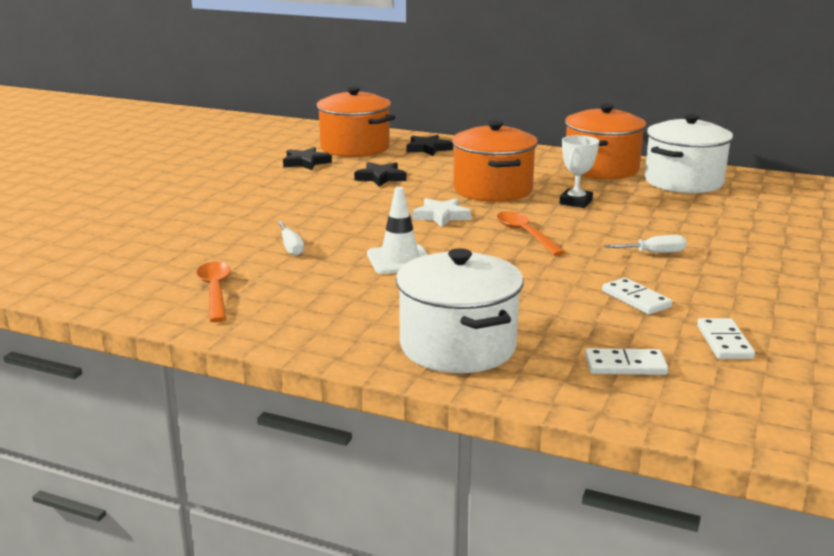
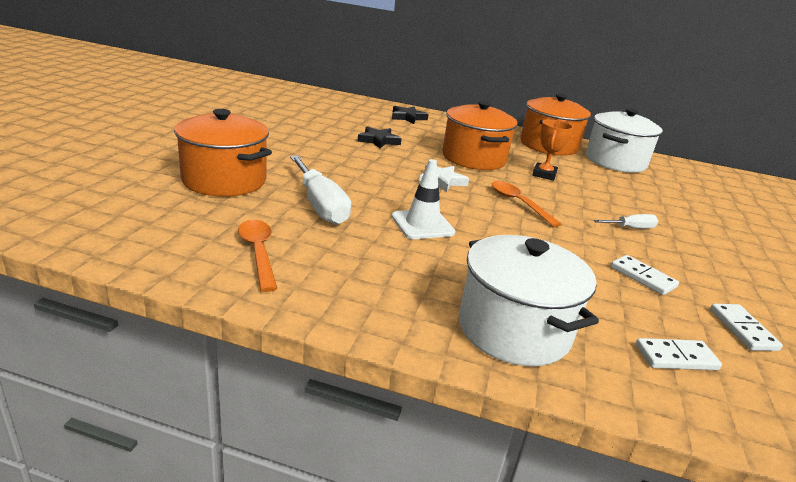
camera: 10 degrees left, 5 degrees up
(291, 247) = (320, 205): white screwdriver -> white screwdriver, size x1.96
(306, 162) = (311, 122): black star -> none
(355, 148) = (348, 112): orange pot -> orange pot (224, 180)
(576, 202) = (544, 174): white trophy -> orange trophy

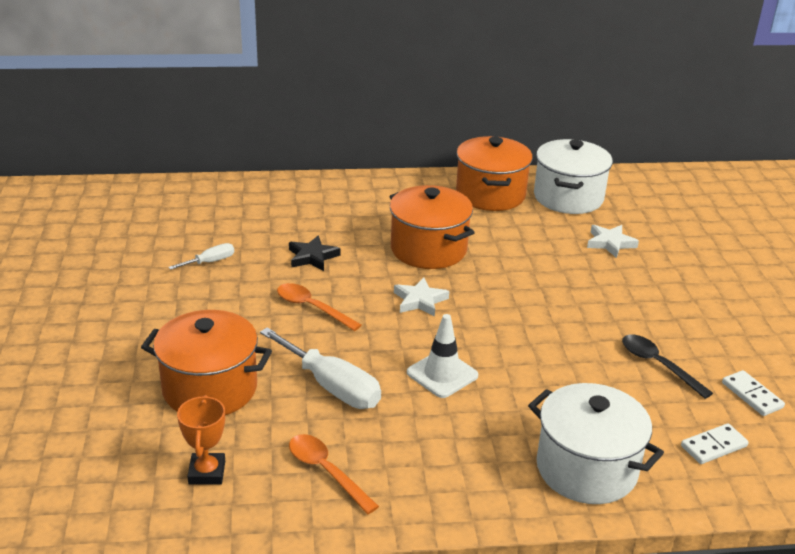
camera: 20 degrees left, 5 degrees up
(408, 117) = (313, 199): black star -> none
(518, 203) = (510, 306): orange spoon -> orange spoon (312, 308)
(544, 174) = (511, 249): orange trophy -> orange trophy (207, 472)
(631, 228) = (624, 302): white screwdriver -> white screwdriver (210, 262)
(638, 193) = (610, 243): none -> white star
(643, 277) = (658, 365): white domino -> black spoon

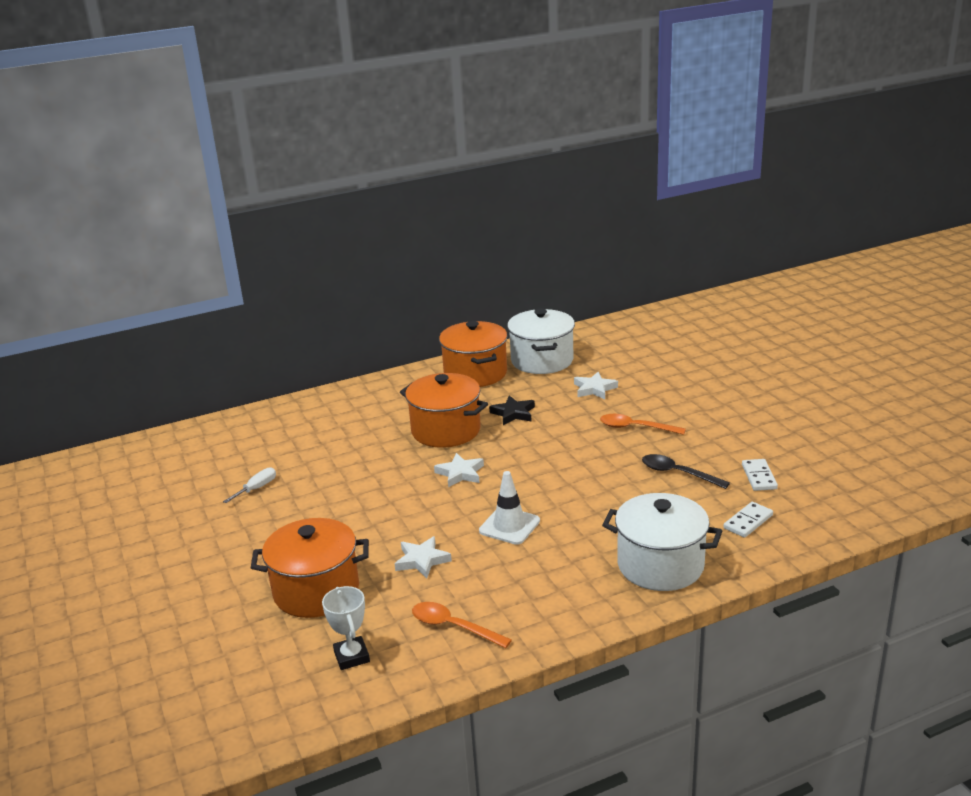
camera: 15 degrees left, 5 degrees down
(207, 472) = (352, 656): orange trophy -> white trophy
(312, 257) = (347, 461): black star -> black star (513, 413)
(312, 308) = (370, 503): orange spoon -> orange spoon (635, 428)
(332, 386) = (422, 560): white screwdriver -> white star
(752, 395) = (759, 477): white domino -> white domino turned 45 degrees clockwise

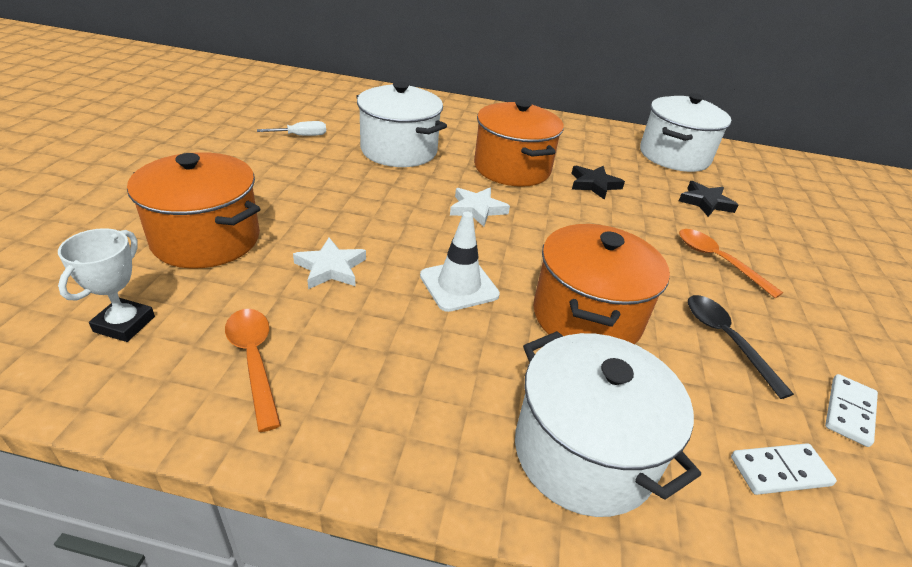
camera: 30 degrees right, 10 degrees up
(348, 460) = (399, 150): none -> white pot
(475, 373) = (596, 139): orange pot -> orange pot (586, 317)
(594, 389) = (705, 202): white star -> black star

